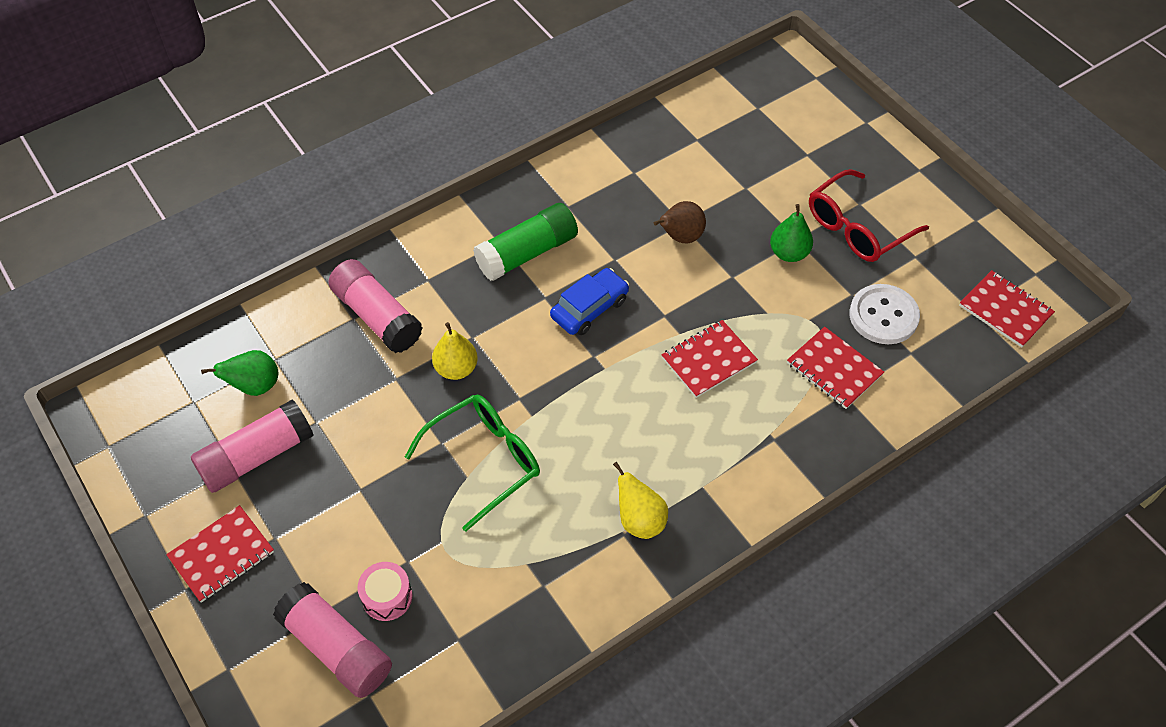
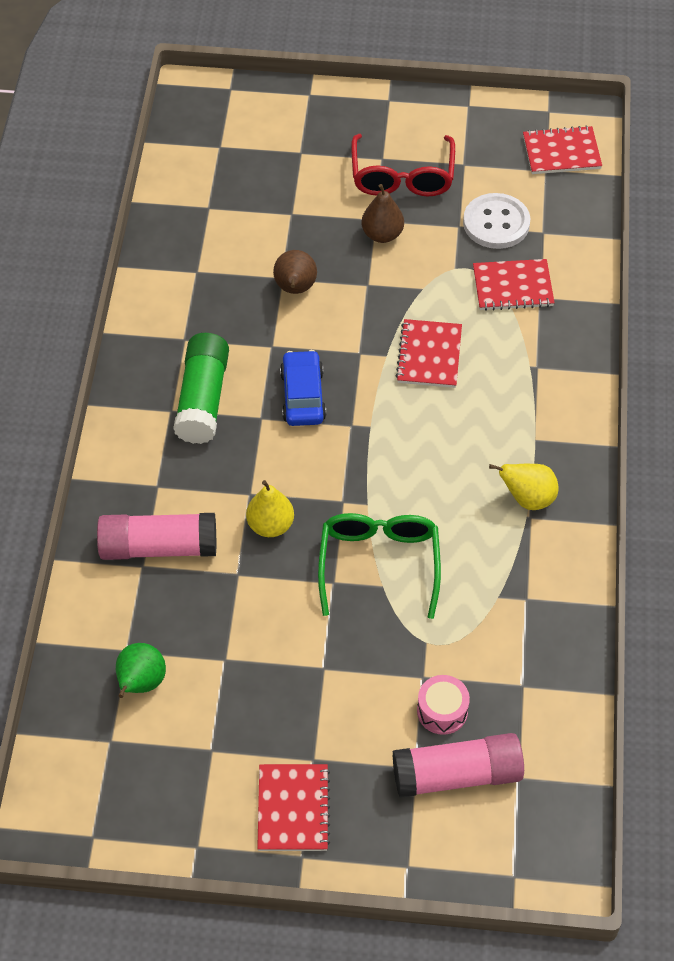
camera: 50 degrees left, 0 degrees up
(256, 456) = (217, 725): pink glue stick -> none
(789, 253) = (382, 234): green pear -> brown pear

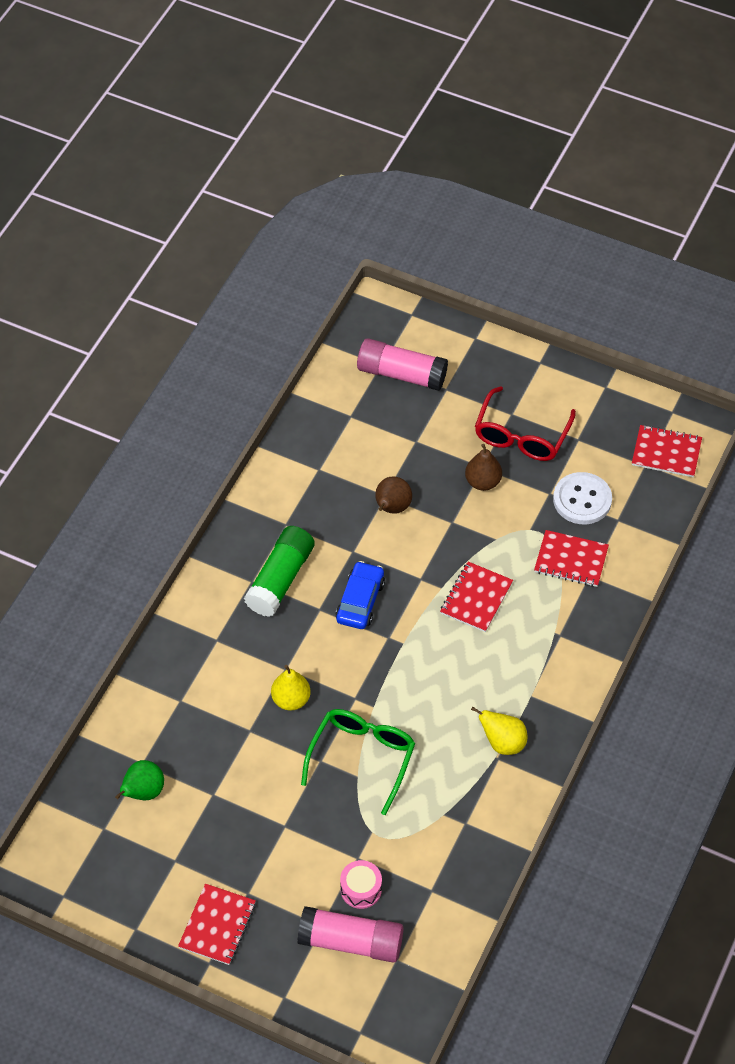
camera: 20 degrees right, 0 degrees up
(158, 547) = (198, 689): pink glue stick -> pink glue stick (401, 374)

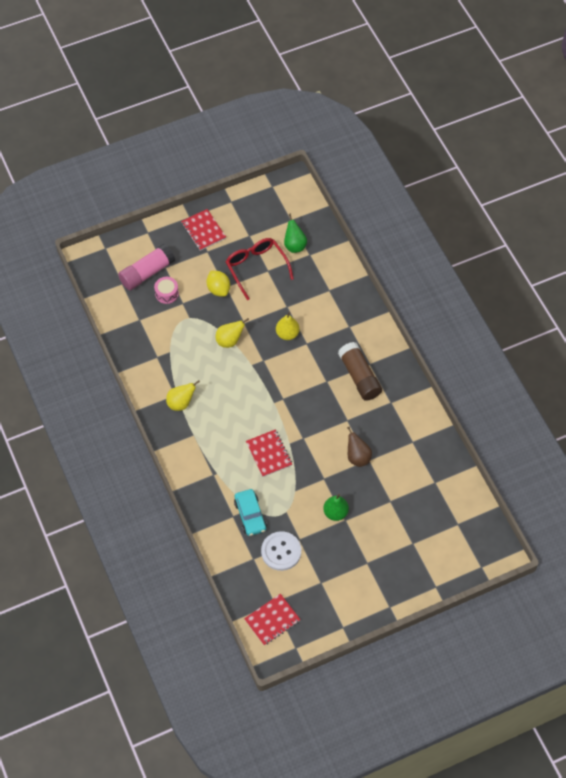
camera: 130 degrees right, 5 degrees up
(280, 579) = (359, 377): green glue stick -> brown glue stick
(296, 831) = (218, 289): none -> yellow lemon
(360, 601) = (315, 402): blue car -> none
(362, 757) = (229, 340): green glasses -> yellow pear
(401, 374) = (442, 529): pink glue stick -> none
(483, 482) = (335, 512): brown pear -> green pear
(521, 436) = (348, 555): red glasses -> red glasses (256, 267)
(571, 560) = (250, 515): red notebook -> turquoise car

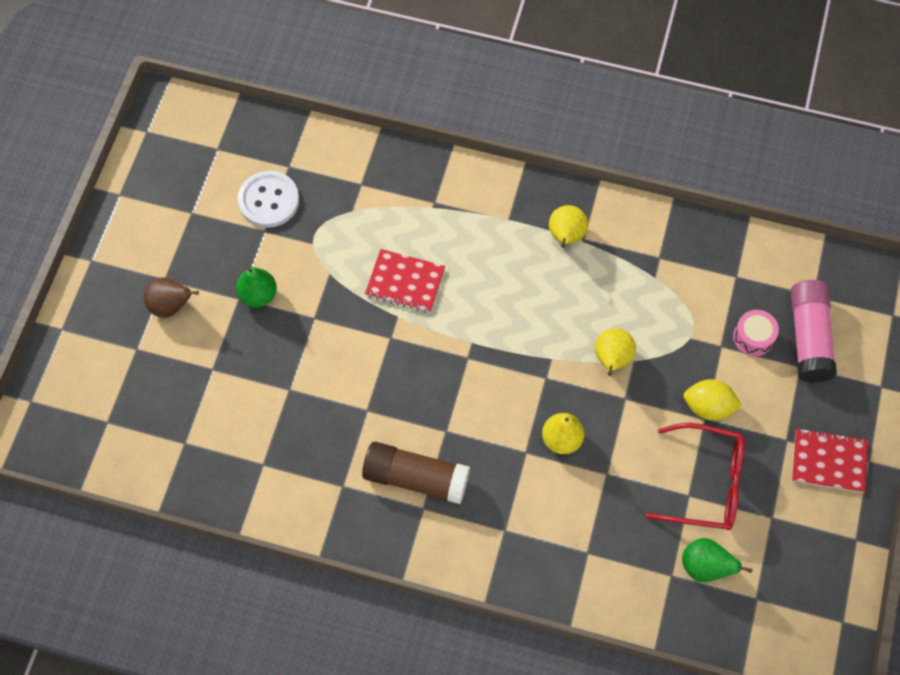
camera: 130 degrees right, 5 degrees up
(250, 515) = (344, 202): turquoise car -> none
(272, 620) = (199, 132): red notebook -> none
(357, 457) = (305, 380): brown pear -> brown pear (171, 306)

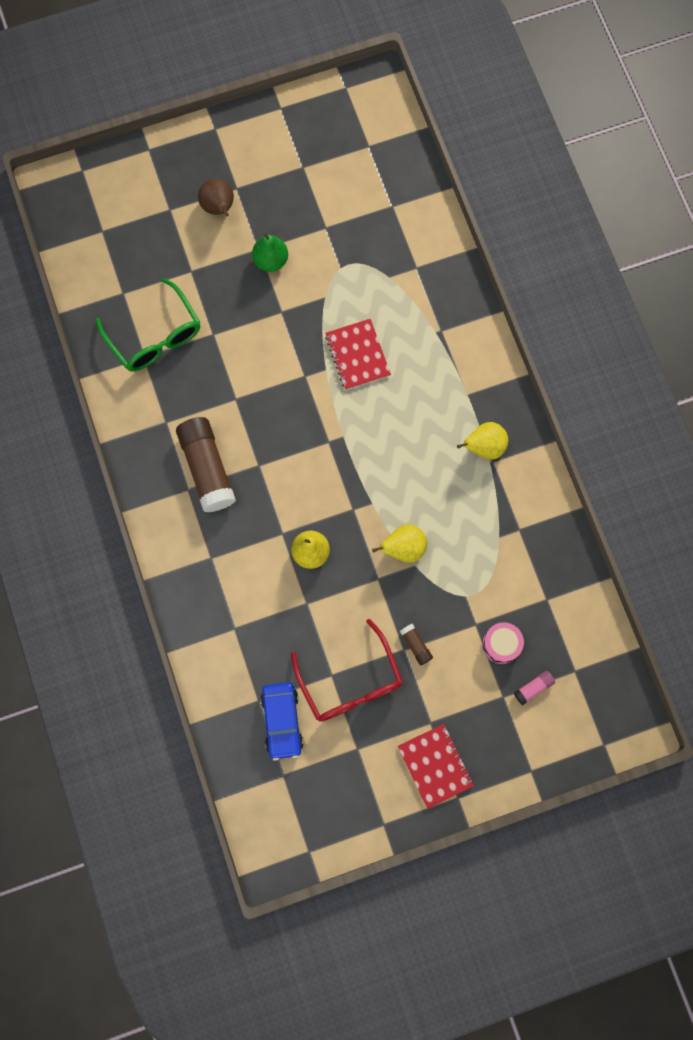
camera: 55 degrees right, 10 degrees up
(251, 442) = (155, 336): none -> green glasses
(269, 200) = (353, 212): white button -> none
(704, 567) = (282, 721): green pear -> blue car
(708, 407) = (416, 645): yellow lemon -> brown glue stick
(808, 337) = (533, 688): pink glue stick -> pink glue stick, size x0.43

